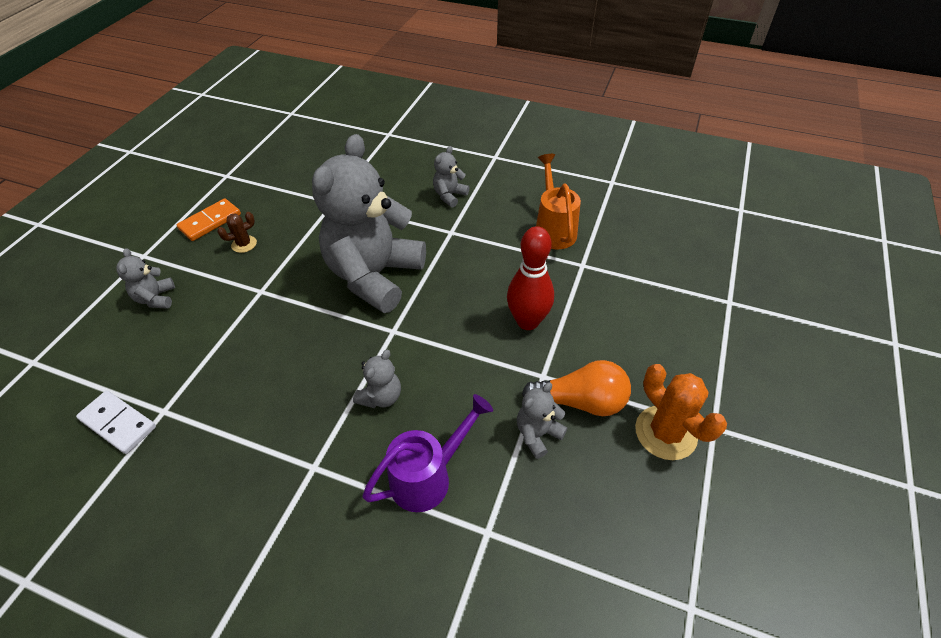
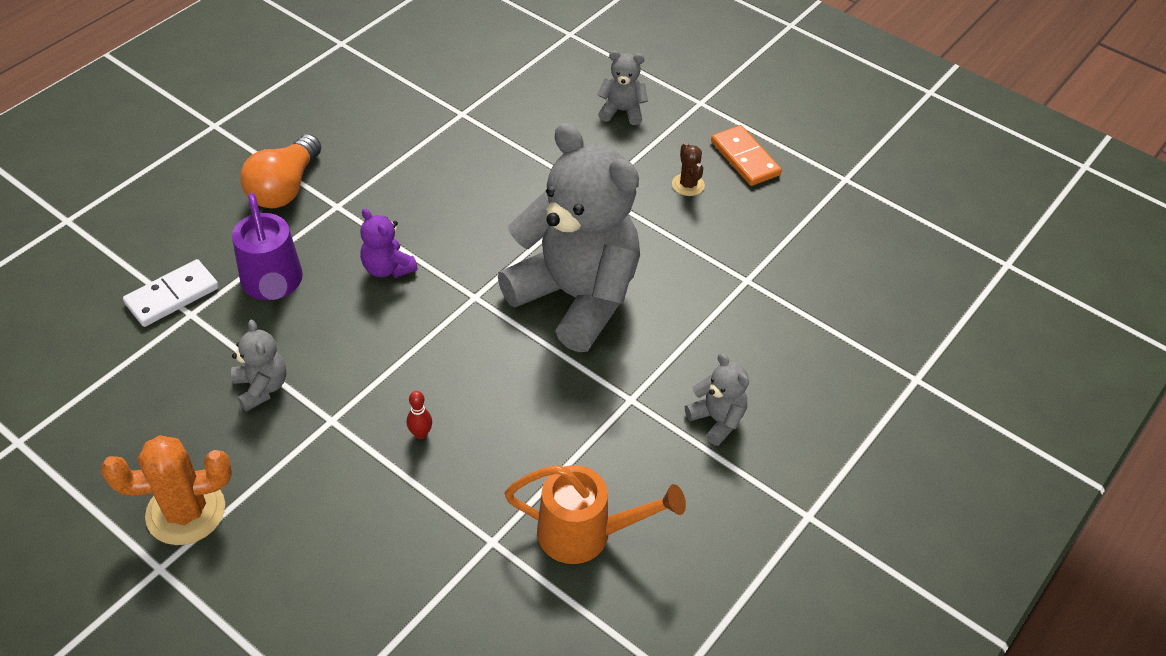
camera: 105 degrees right, 0 degrees up
(118, 423) = (463, 86): white domino -> white domino (172, 296)
(381, 396) = (387, 268): grey teddy bear -> purple teddy bear
(527, 321) = (420, 434): red bowling pin -> red bowling pin, size x0.40
(580, 401) = (276, 443): orange light bulb -> orange light bulb (285, 188)

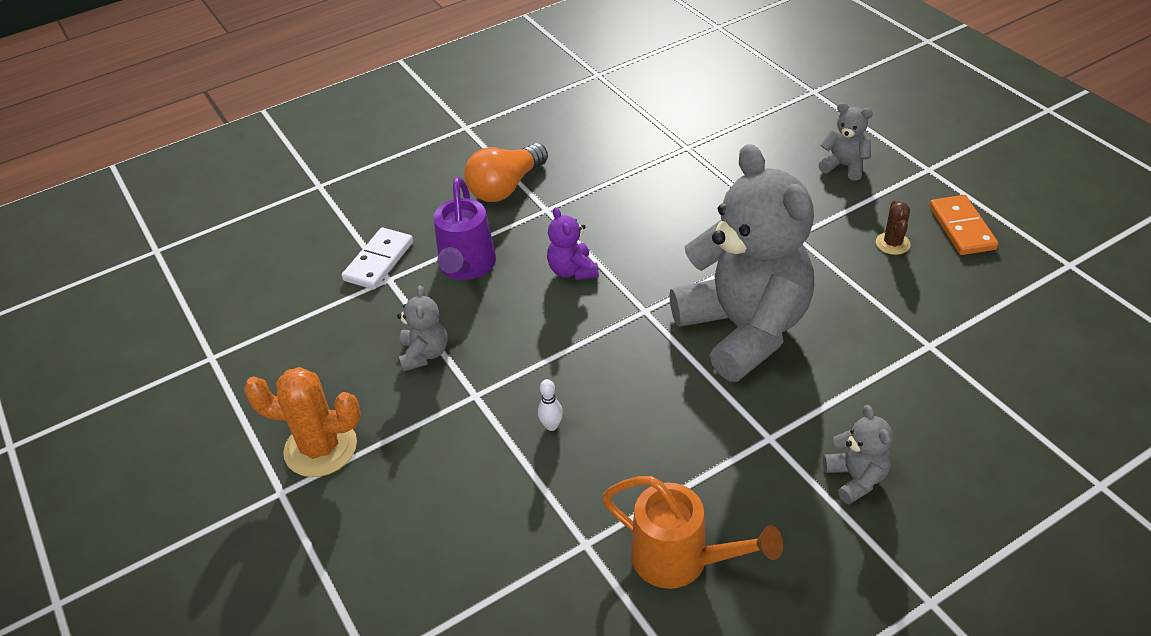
camera: 25 degrees right, 5 degrees down
(172, 296) = (379, 261): white domino -> white domino turned 45 degrees counterclockwise
(420, 434) = (551, 426): red bowling pin -> white bowling pin

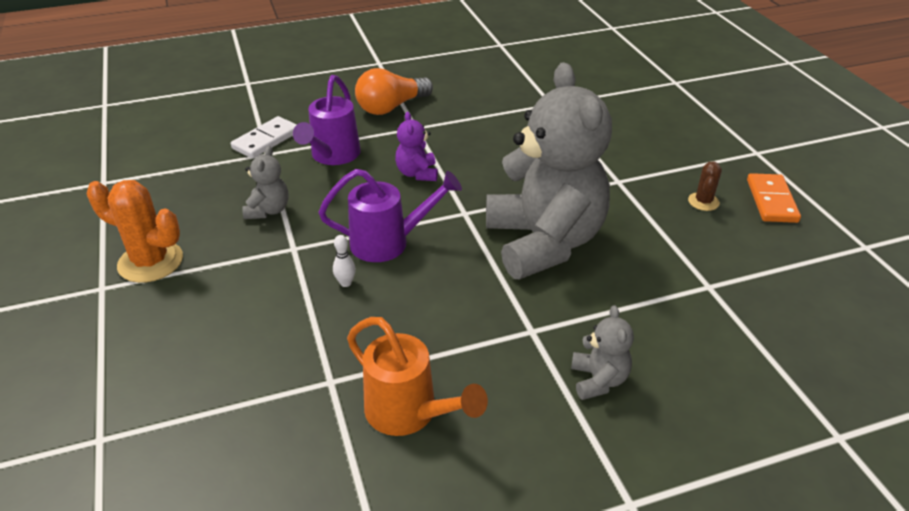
camera: 10 degrees right, 5 degrees down
(576, 366) = (388, 243): none -> purple watering can
(844, 166) = (681, 138): grey teddy bear -> none

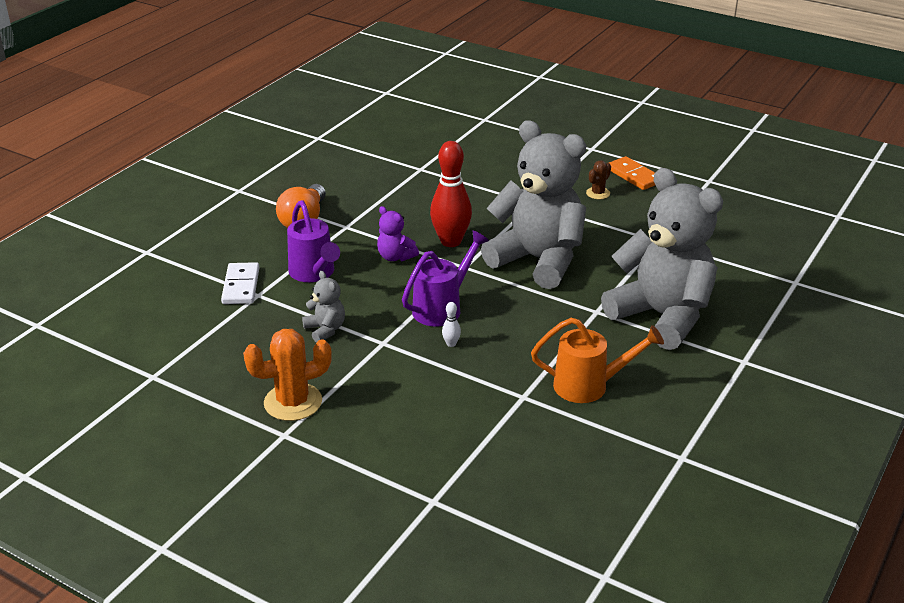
camera: 40 degrees left, 5 degrees down
(485, 182) = (451, 241): none -> red bowling pin
(598, 380) = (662, 316): grey teddy bear -> grey teddy bear, size x2.47
(703, 202) = (598, 193): brown cactus -> brown cactus turned 60 degrees clockwise

